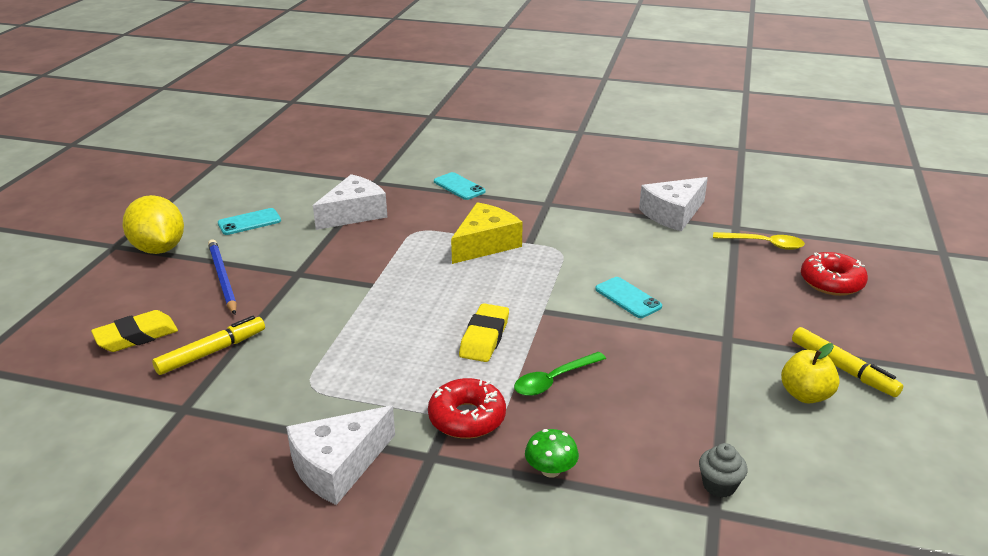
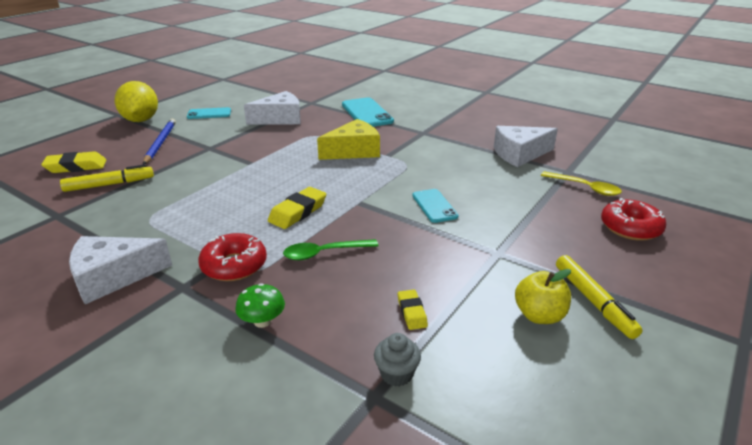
camera: 20 degrees right, 0 degrees up
(459, 187) = (366, 113): turquoise phone -> turquoise phone, size x1.63
(690, 422) = (412, 312): none -> yellow eraser

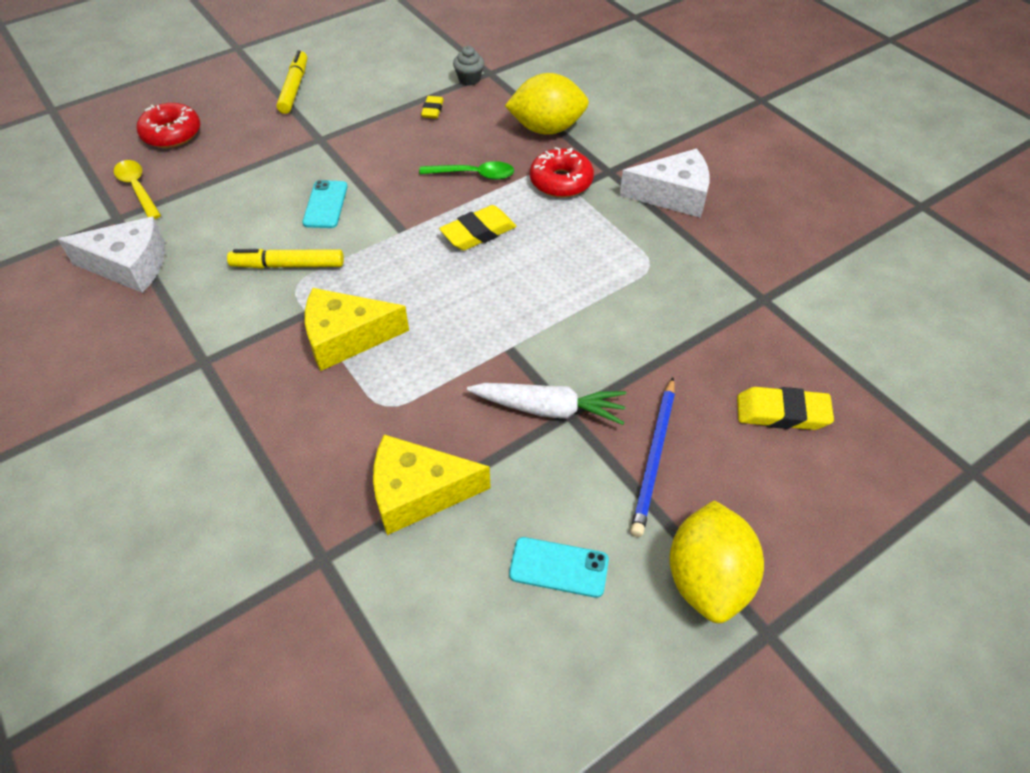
camera: 160 degrees left, 20 degrees up
(109, 185) = (714, 348): yellow marker -> yellow marker (288, 265)
(221, 147) = (548, 409): none -> white carrot
(262, 321) = (547, 129): green mushroom -> yellow lemon
(280, 119) = (418, 492): white cheese -> yellow cheese
(366, 113) = (242, 465): turquoise phone -> none
(539, 315) = (344, 88): yellow apple -> none

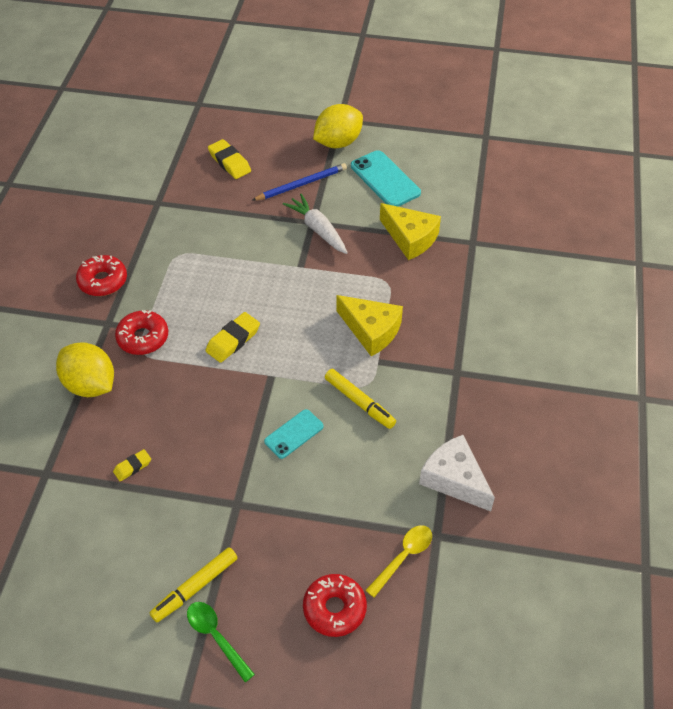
camera: 135 degrees left, 0 degrees up
(137, 189) = (403, 557): yellow spoon -> yellow spoon turned 150 degrees counterclockwise
(469, 79) = (68, 479): grey cupcake -> none
(473, 175) = (182, 384): green spoon -> green spoon (216, 637)
(478, 233) = (233, 340): yellow eraser -> yellow eraser turned 60 degrees counterclockwise
(559, 567) = (385, 179): turquoise phone -> turquoise phone, size x1.63
(673, 195) = (103, 281): white cheese -> red donut

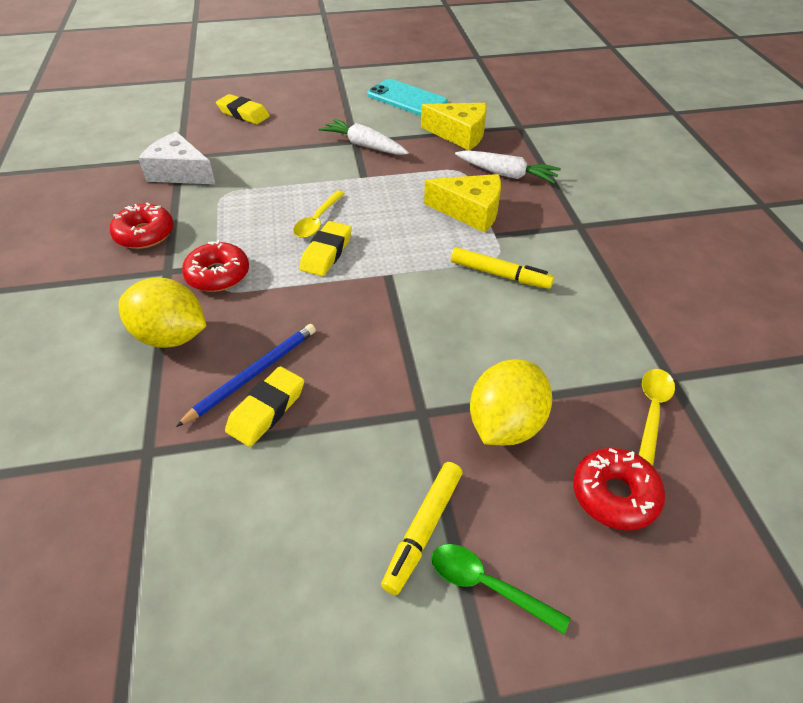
camera: 20 degrees left, 5 degrees down
(132, 467) = (266, 410): yellow eraser -> yellow eraser, size x1.69
(240, 305) = (317, 221): none -> yellow spoon
(294, 434) = (447, 322): turquoise phone -> none
(301, 184) = (327, 116): blue pencil -> blue pencil (253, 374)
(338, 142) = (345, 82): yellow lemon -> yellow lemon (505, 425)
(426, 297) = (506, 174): none -> white carrot
(454, 479) = (648, 318): white cheese -> white cheese (180, 172)

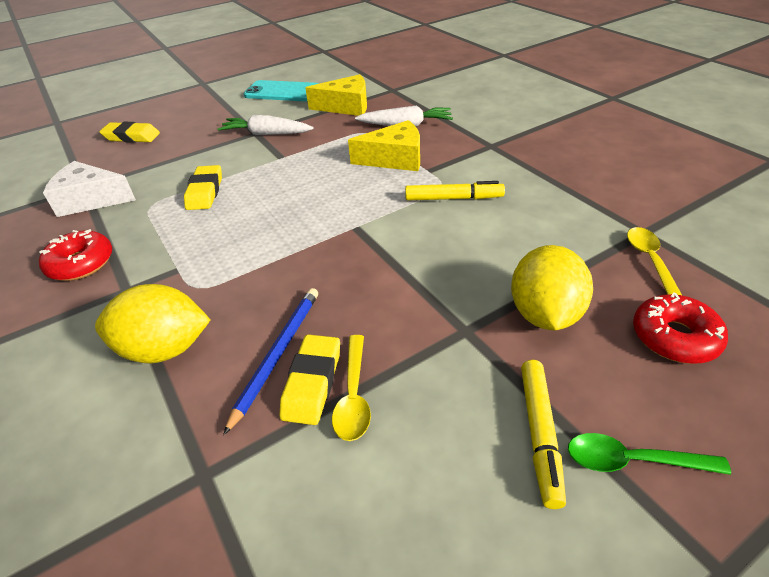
camera: 20 degrees left, 5 degrees down
(218, 275) = (185, 276): red donut -> none
(317, 221) = (260, 203): yellow spoon -> yellow spoon (353, 395)
(326, 253) = (285, 226): yellow eraser -> yellow eraser (205, 192)

